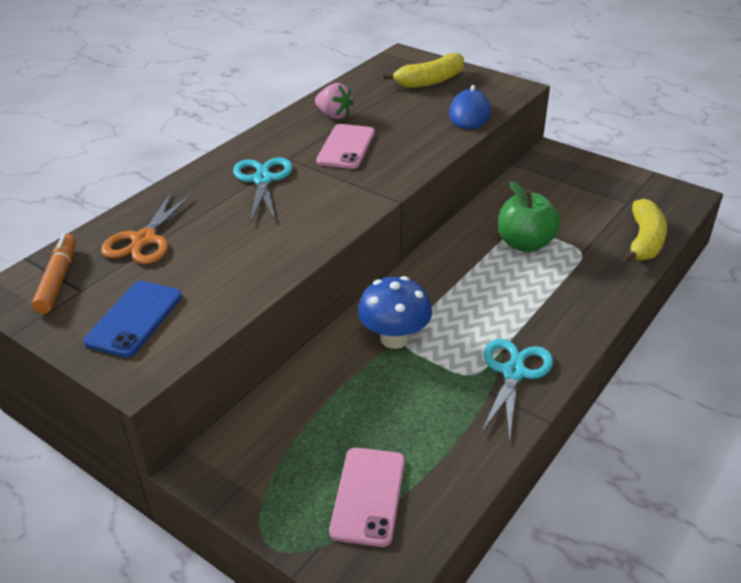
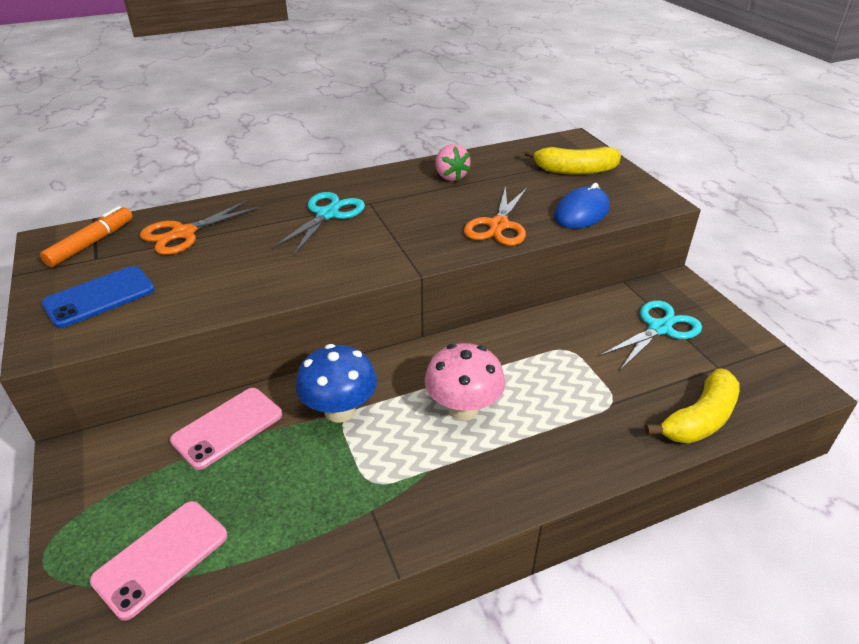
camera: 30 degrees right, 0 degrees up
(346, 147) = (429, 208): pink phone -> pink phone (227, 428)
(417, 143) = (498, 225): none -> orange scissors
(485, 298) = (463, 409): none -> pink mushroom
(513, 373) = (414, 502): turquoise scissors -> turquoise scissors (659, 328)
(525, 244) = (558, 368): green apple -> none

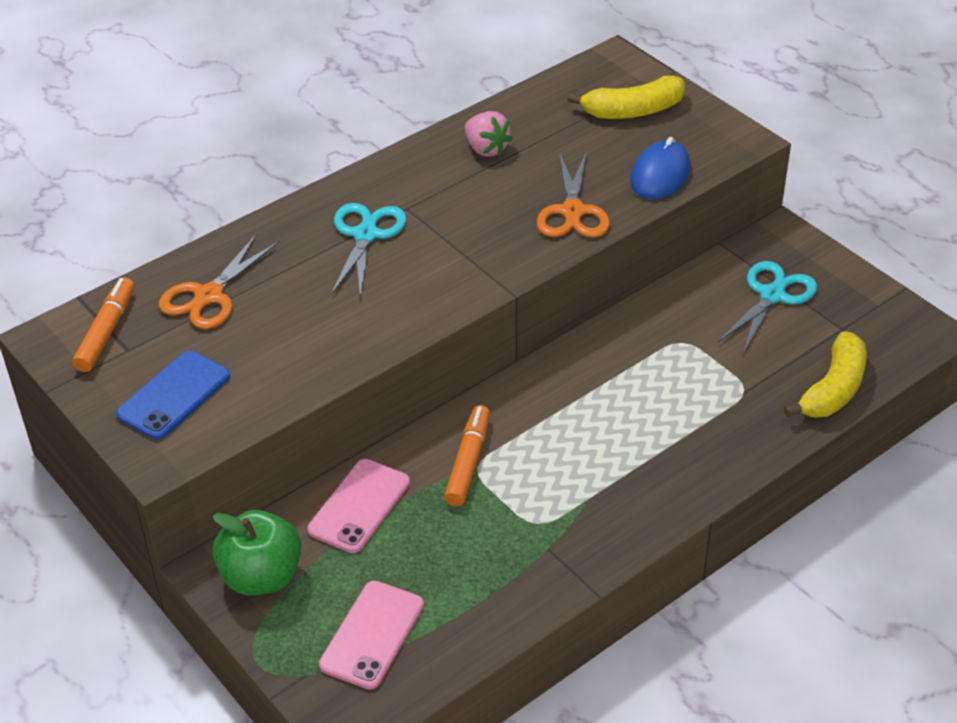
camera: 15 degrees left, 5 degrees up
(106, 472) = (261, 577): none -> green apple
(340, 410) = (468, 462): blue mushroom -> orange marker
(463, 409) = (596, 431): pink mushroom -> none

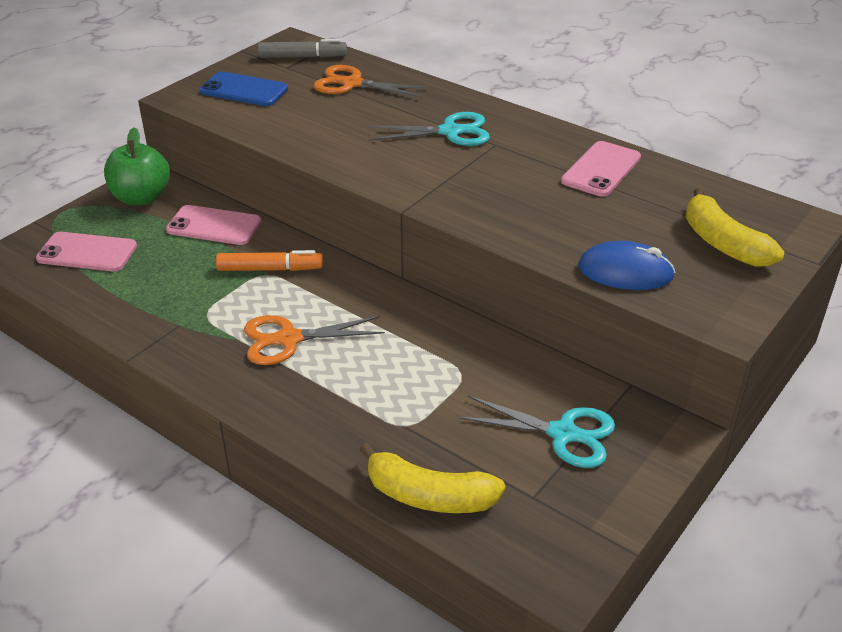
camera: 75 degrees right, 5 degrees down
(106, 332) = (302, 57): orange marker -> grey marker
(486, 149) = (601, 169): pink strawberry -> pink phone
(573, 211) = (535, 227): orange scissors -> orange scissors (289, 339)

